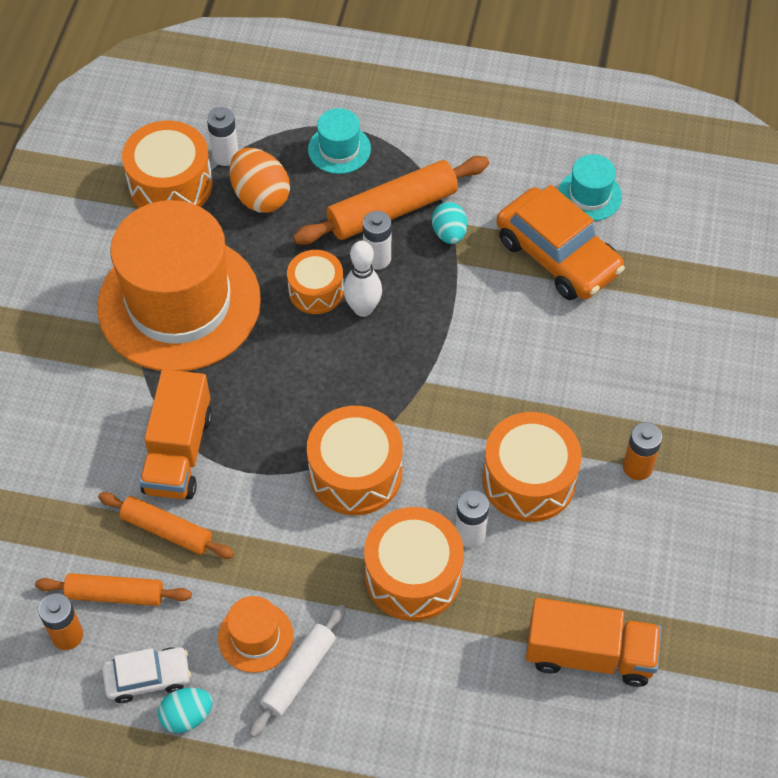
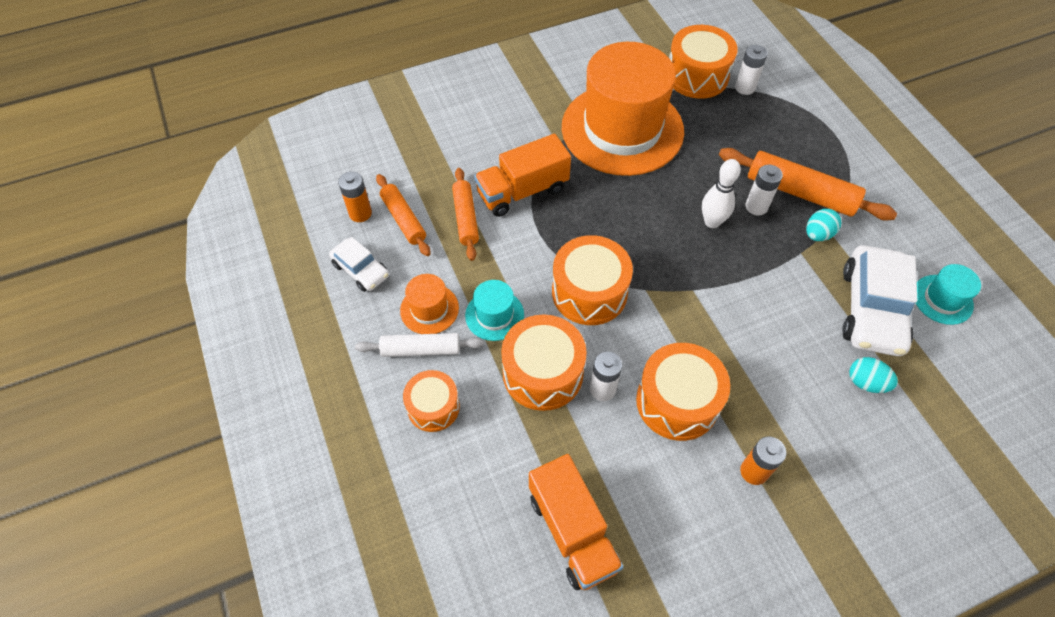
camera: 55 degrees right, 0 degrees up
(187, 716) = (349, 306): turquoise egg -> turquoise egg (866, 382)
(260, 197) = (735, 121): orange egg -> none
(316, 291) = (699, 189): orange drum -> orange drum (433, 407)
(339, 149) = (813, 138): turquoise hat -> turquoise hat (494, 315)
(558, 255) = (872, 309): orange car -> white car

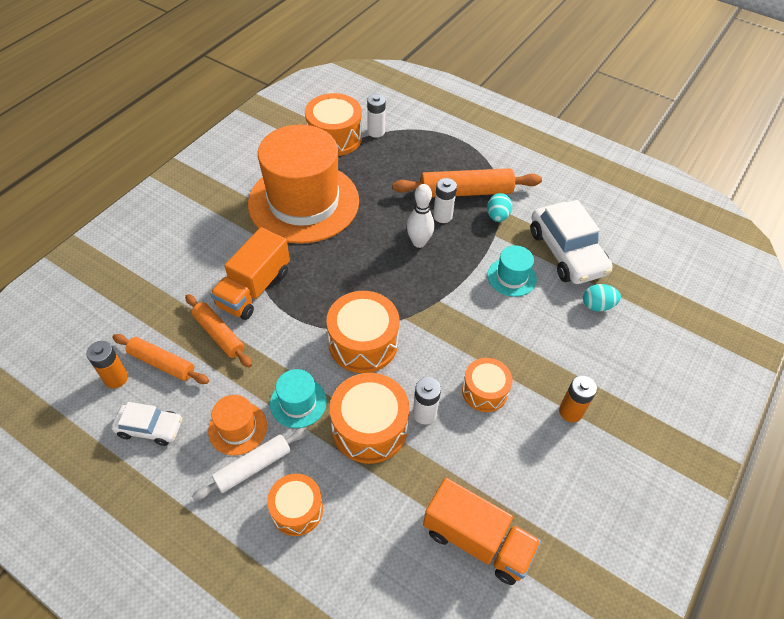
camera: 35 degrees left, 5 degrees down
(677, 401) = (484, 391): orange drum -> orange drum, size x0.63
(942, 299) = (604, 223): turquoise hat -> turquoise hat (511, 277)

